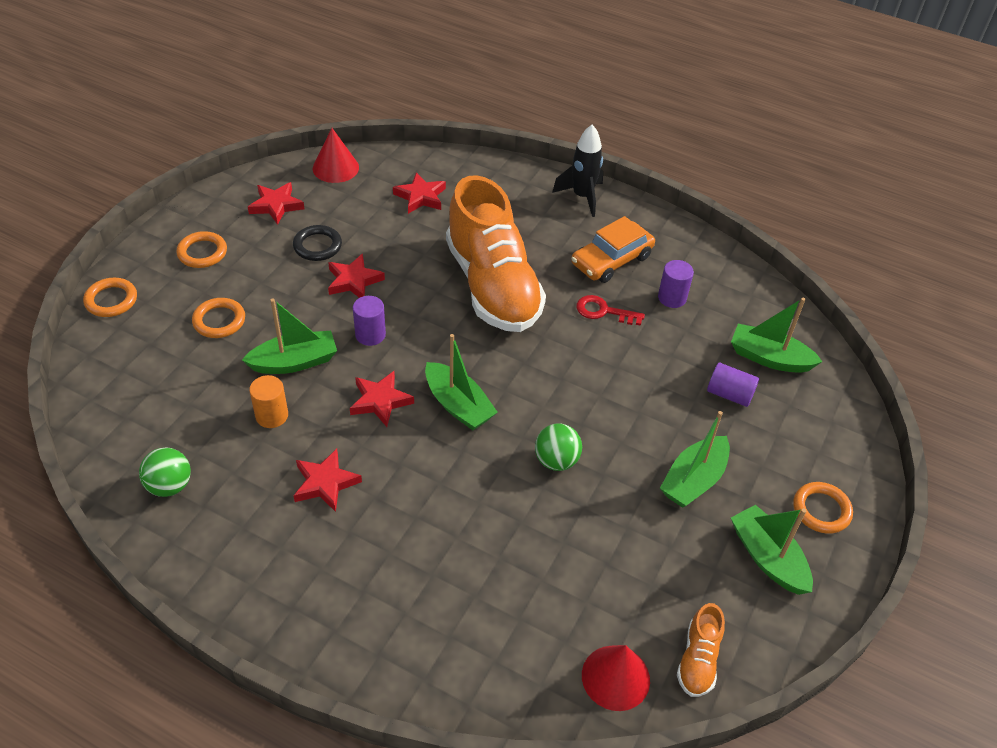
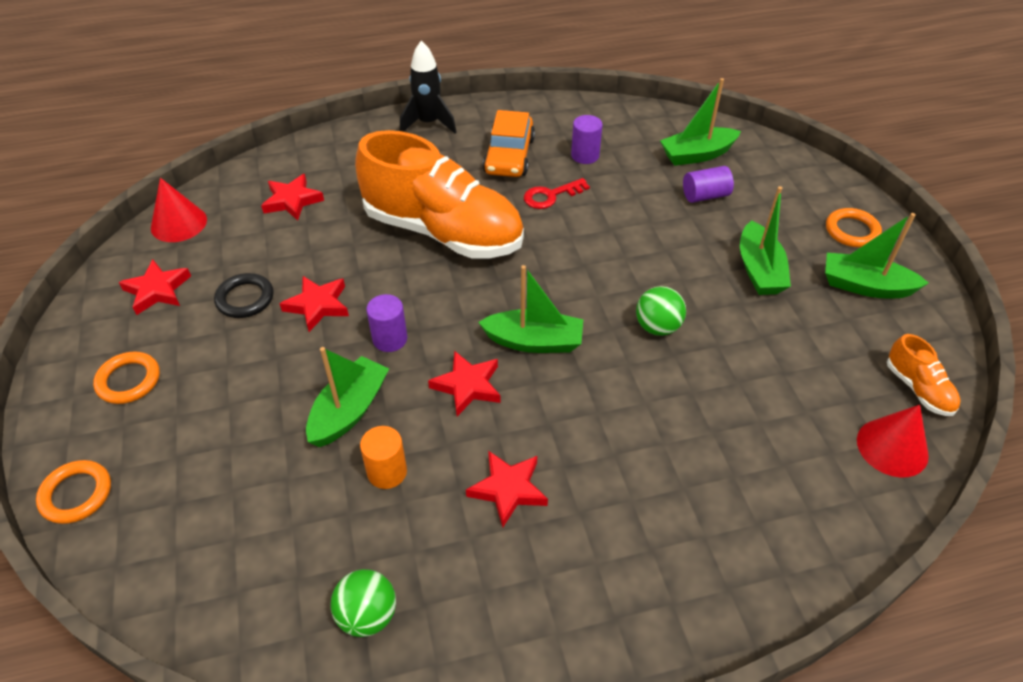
camera: 40 degrees left, 0 degrees up
(219, 321) = (226, 429): orange ring -> none

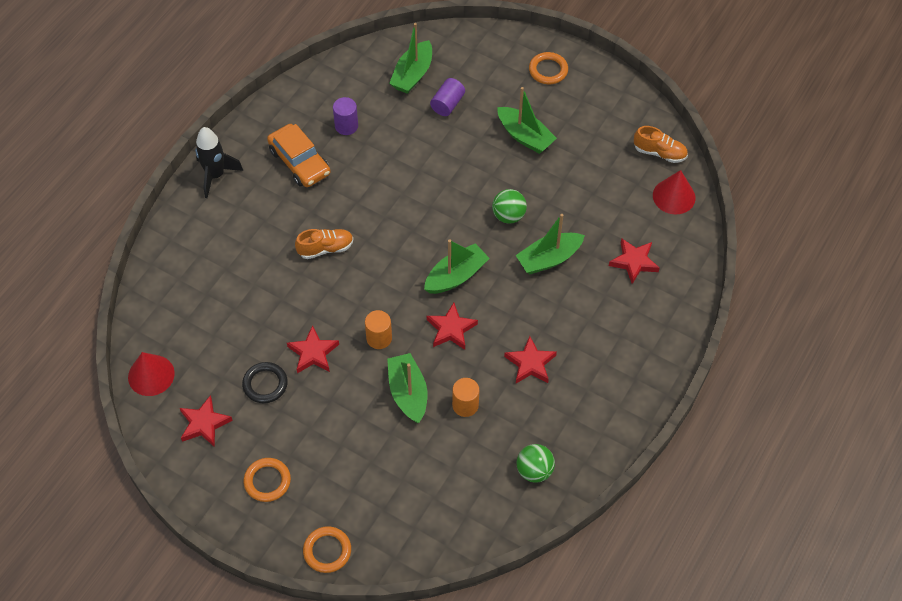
camera: 45 degrees left, 10 degrees up
(292, 200) = (203, 301): red star -> red star (634, 262)
(390, 339) = (379, 338): purple cylinder -> orange cylinder
(443, 232) = (325, 248): orange shoe -> orange shoe, size x0.41
(551, 196) = (359, 173): red key -> none
(865, 286) = (585, 105): green boat -> green boat (549, 259)

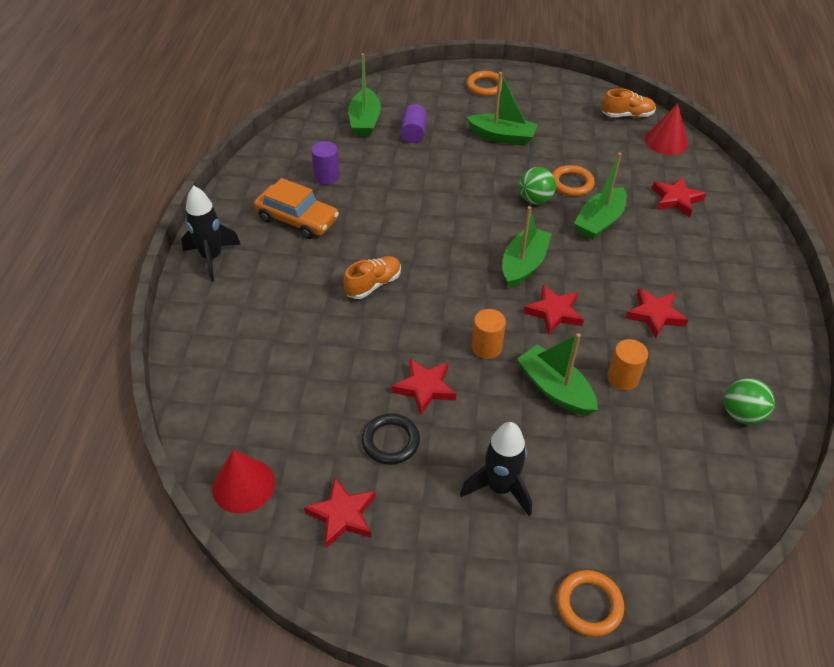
camera: 25 degrees left, 10 degrees down
(267, 481) = (461, 551): orange ring -> orange ring (571, 183)
(319, 449) = (500, 488): none -> black rocket

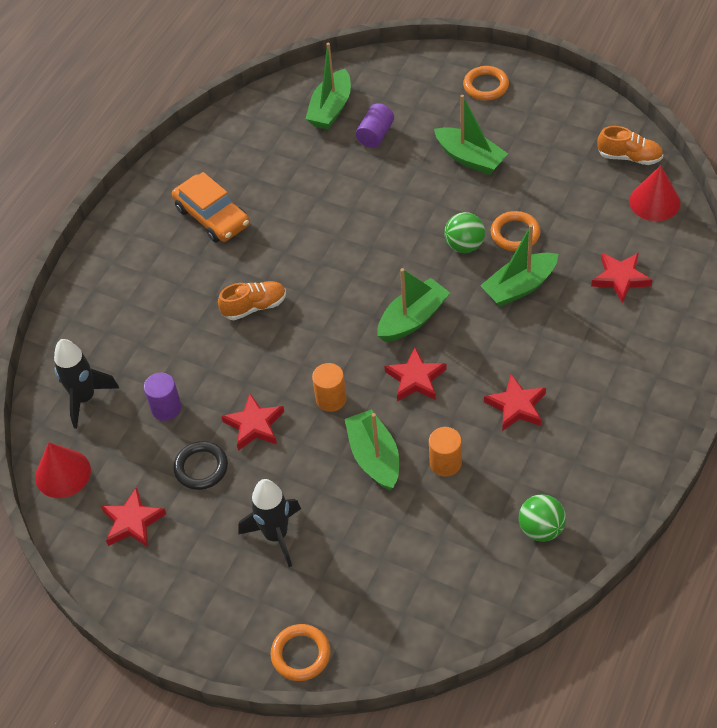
camera: 25 degrees right, 5 degrees up
(212, 258) = (116, 243): black rocket -> black rocket (85, 398)
(327, 177) = (262, 172): purple cylinder -> purple cylinder (166, 408)

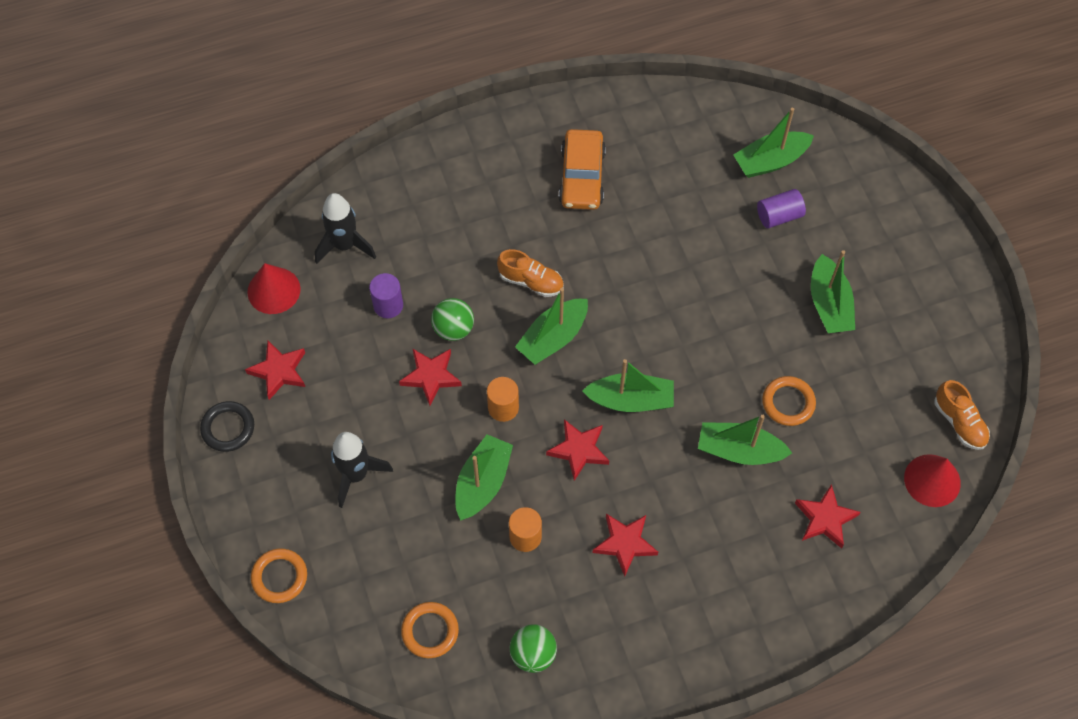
camera: 40 degrees right, 10 degrees up
(201, 468) = (362, 374): black ring -> black ring (228, 428)
(313, 327) = (553, 338): none -> green boat
(464, 245) = (738, 376): green ball -> green ball (453, 329)
(486, 86) = (917, 250): orange ring -> orange ring (430, 631)

